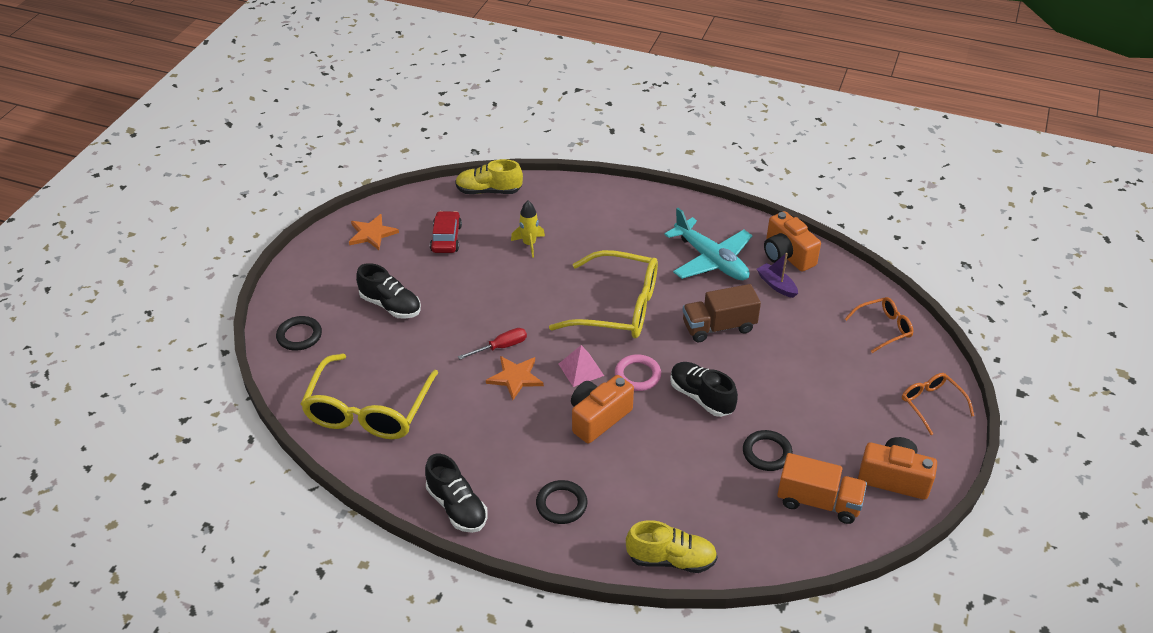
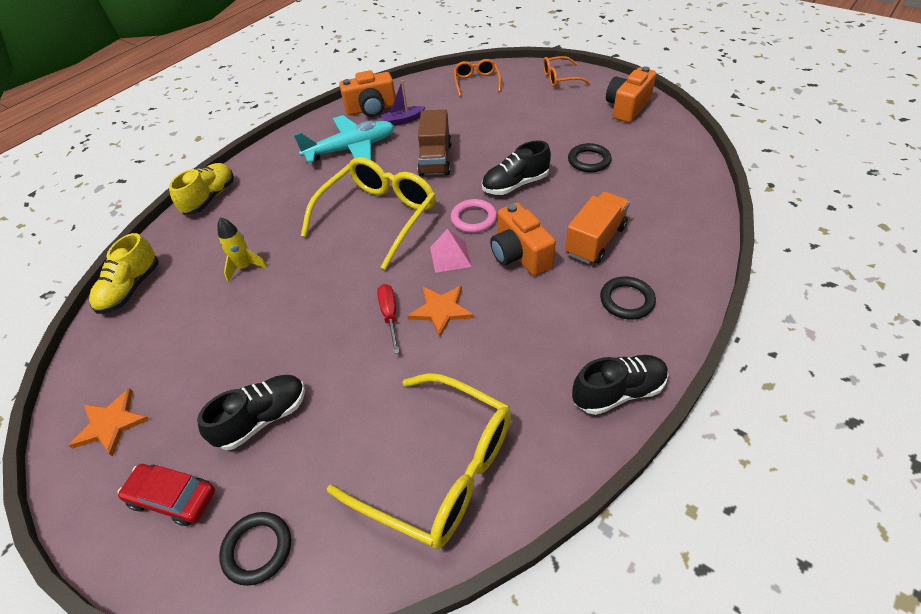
camera: 70 degrees left, 5 degrees up
(446, 238) = (181, 341): red car -> red car (173, 498)
(671, 559) = (700, 236): yellow shoe -> yellow shoe (210, 198)
(818, 502) = (645, 145): orange truck -> orange truck (595, 240)

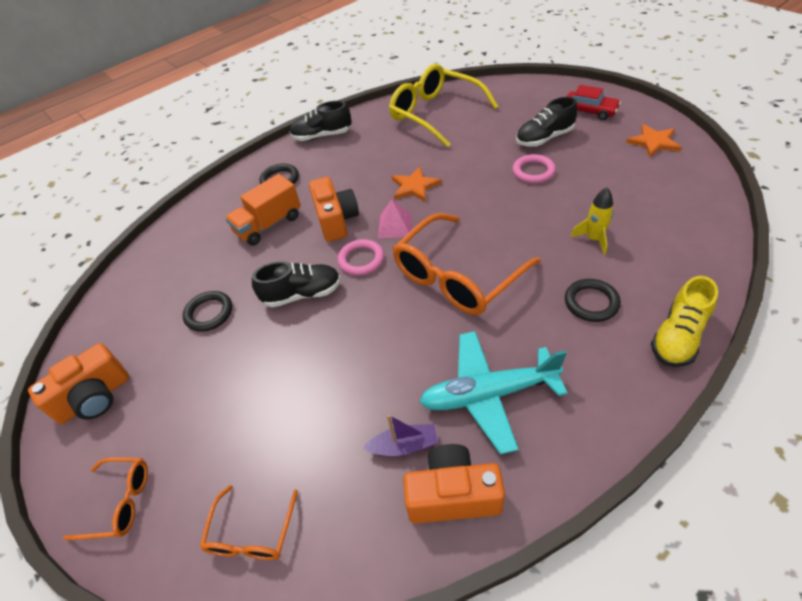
camera: 165 degrees left, 0 degrees up
(131, 289) = (708, 231): yellow shoe -> none
(257, 549) = (533, 94): black ring -> black ring (591, 302)
(290, 350) = (533, 171): none -> pink ring
(377, 217) = (458, 275): yellow glasses -> orange glasses
(390, 315) = (455, 186): red screwdriver -> none
(435, 159) = (376, 349): brown truck -> none

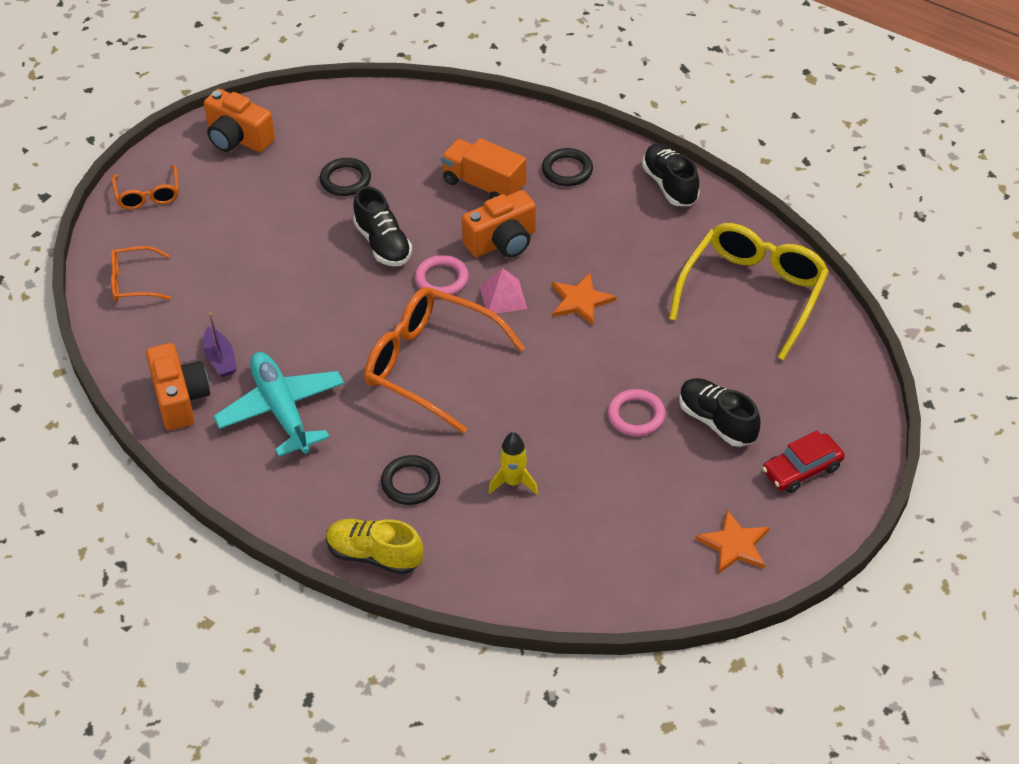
camera: 70 degrees right, 0 degrees up
(589, 111) = (802, 470): red car -> red car turned 45 degrees clockwise

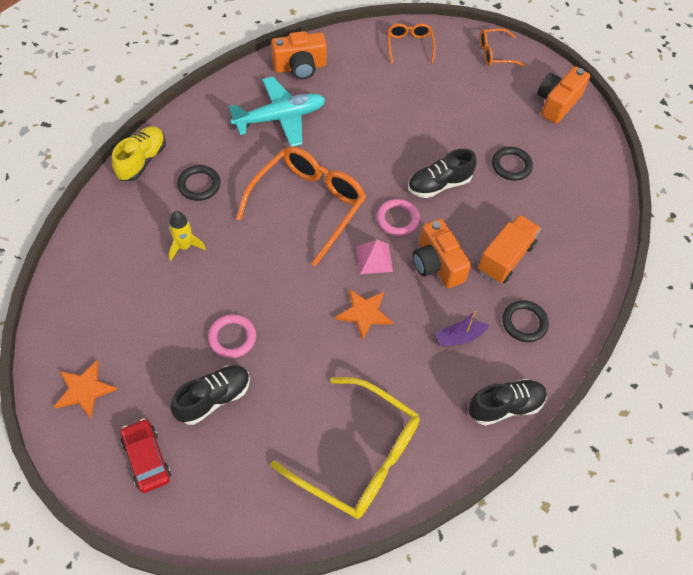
camera: 90 degrees right, 10 degrees up
(220, 359) = (332, 88): purple boat -> purple boat (459, 337)

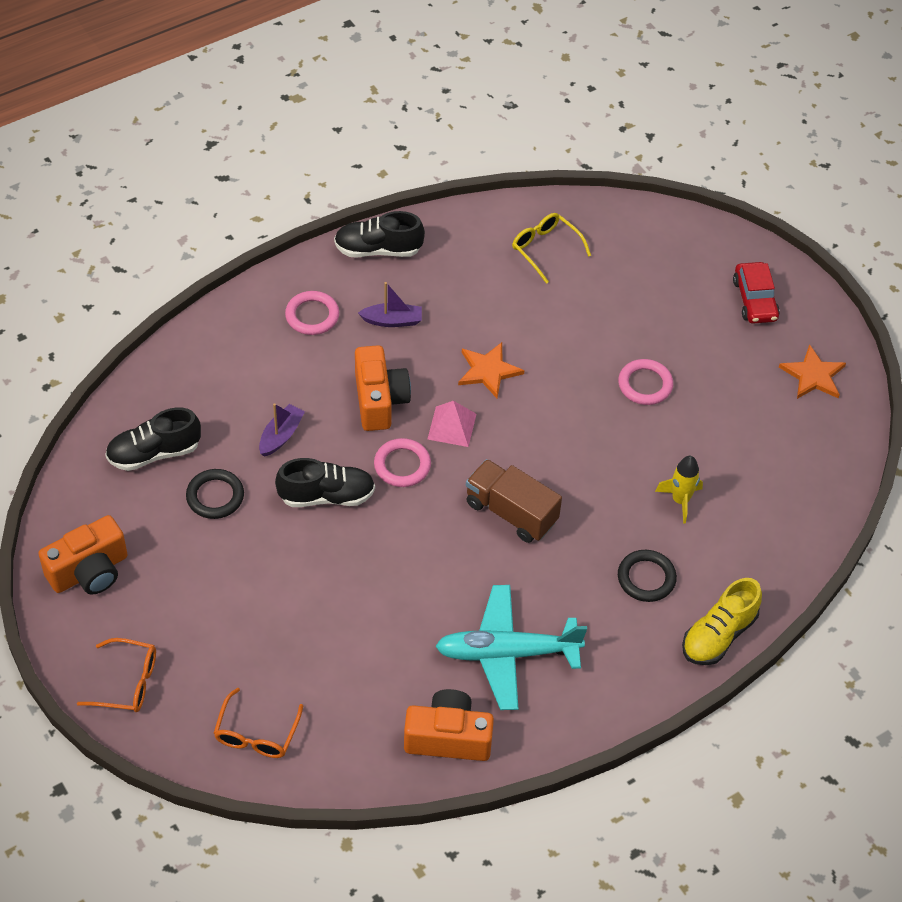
camera: 160 degrees left, 5 degrees down
(213, 398) = (678, 333): black shoe -> black shoe (154, 453)
(307, 206) = (511, 512): orange glasses -> brown truck
(357, 455) = (546, 249): yellow glasses -> yellow glasses, size x0.51
(492, 218) = (281, 436): none -> purple boat
(505, 258) = (292, 386): orange truck -> none
(524, 323) = (312, 316): black ring -> pink ring

